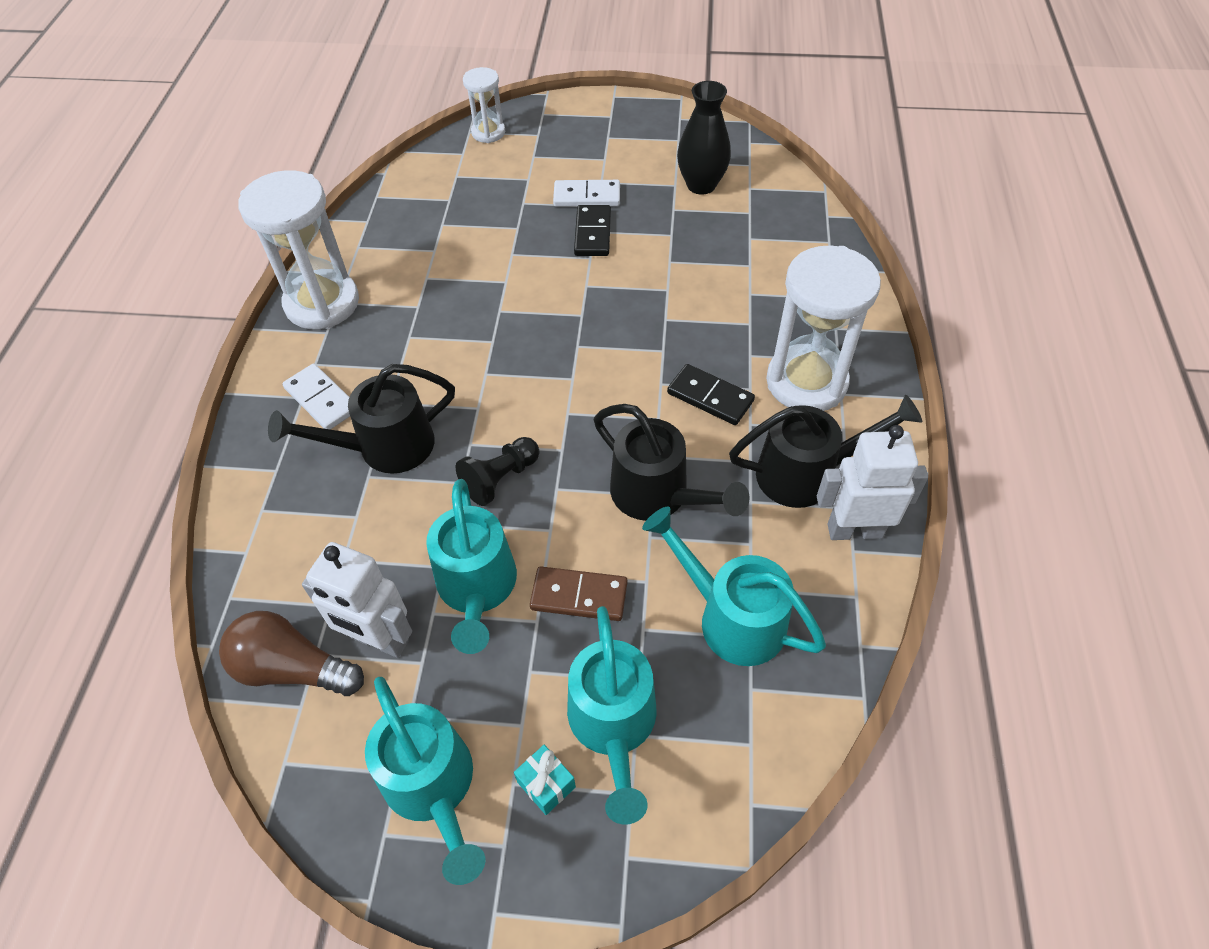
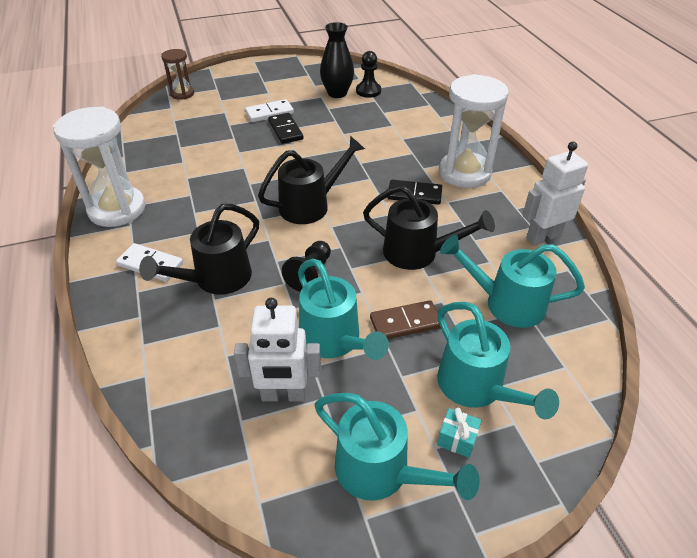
camera: 25 degrees left, 10 degrees down
(293, 668) = (228, 436): brown light bulb -> none
(488, 133) = (182, 94): white hourglass -> brown hourglass
(750, 192) = (368, 91): none -> black pawn
(808, 473) = (497, 217): black watering can -> black watering can (311, 205)

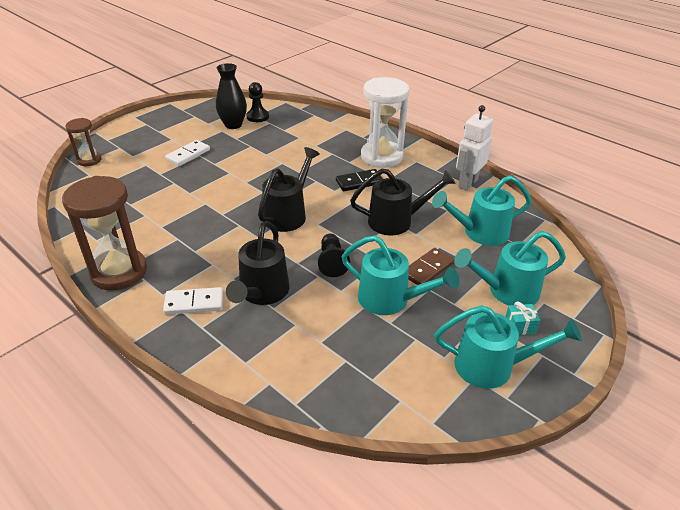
camera: 30 degrees left, 5 degrees down
(117, 209) = (119, 272): white hourglass -> brown hourglass
(284, 395) = (387, 349): white robot -> none
(285, 130) = (215, 164): black domino -> none
(477, 388) = (506, 291): turquoise watering can -> turquoise watering can turned 135 degrees clockwise

